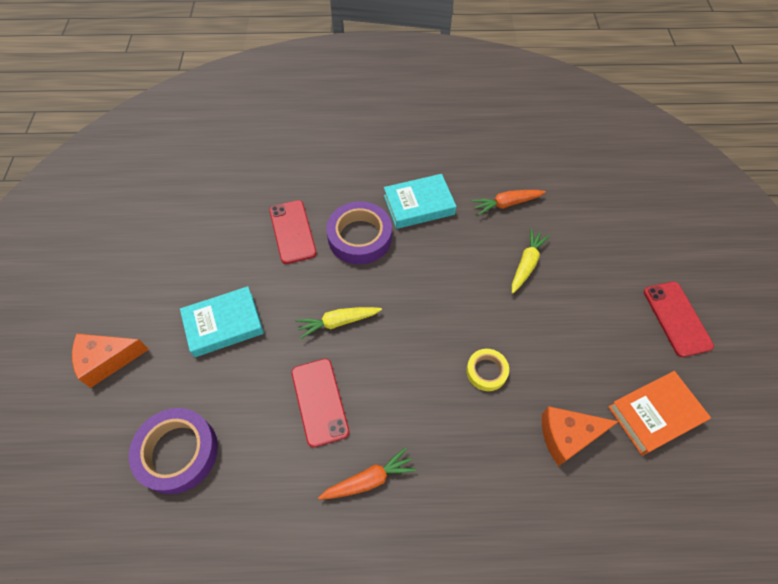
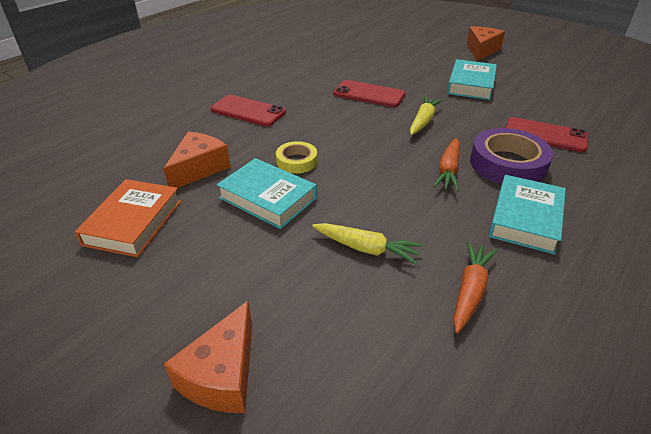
camera: 130 degrees right, 20 degrees down
(177, 452) = (394, 53): purple tape -> none
(369, 479) = (298, 91): orange carrot -> orange carrot (448, 170)
(526, 264) = (366, 248): yellow carrot -> yellow carrot turned 45 degrees counterclockwise
(544, 353) = (268, 198): none -> turquoise book
(660, 266) = (222, 375): none -> orange cheese
(676, 318) = (158, 321): red phone -> red phone (248, 111)

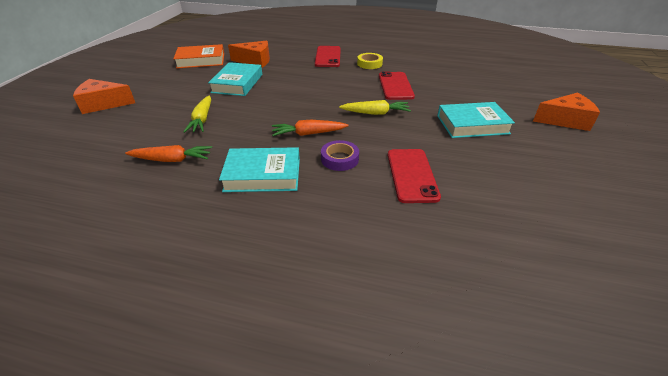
camera: 65 degrees right, 0 degrees up
(296, 161) = (281, 82): yellow tape -> yellow tape (369, 64)
(507, 164) = (339, 159): purple tape -> purple tape, size x0.56

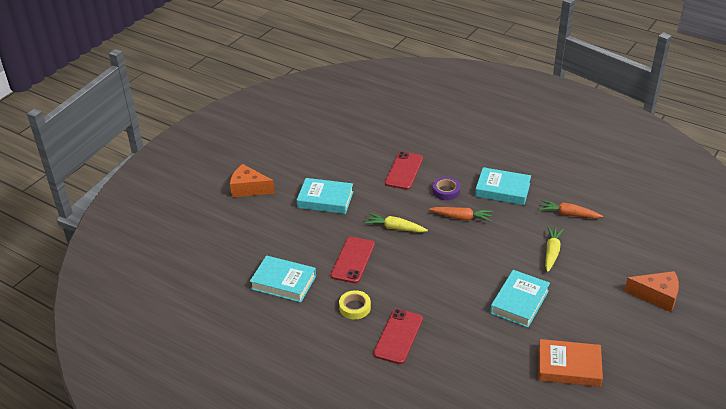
camera: 160 degrees left, 0 degrees up
(255, 61) = (496, 348): orange cheese -> none
(436, 67) = (283, 282): none -> turquoise book

